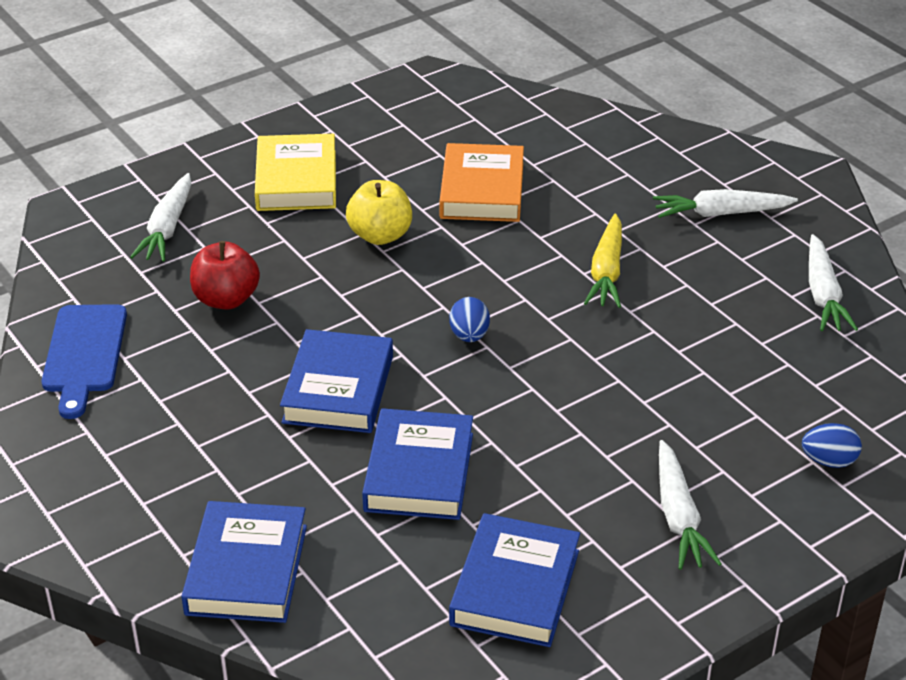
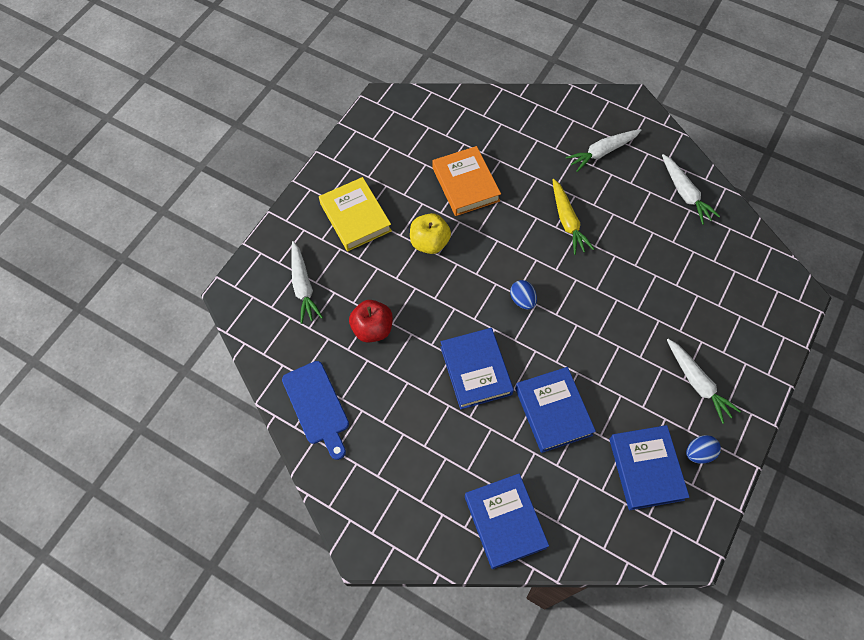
camera: 25 degrees left, 25 degrees up
(829, 461) = (747, 312): blue egg -> blue egg (699, 453)

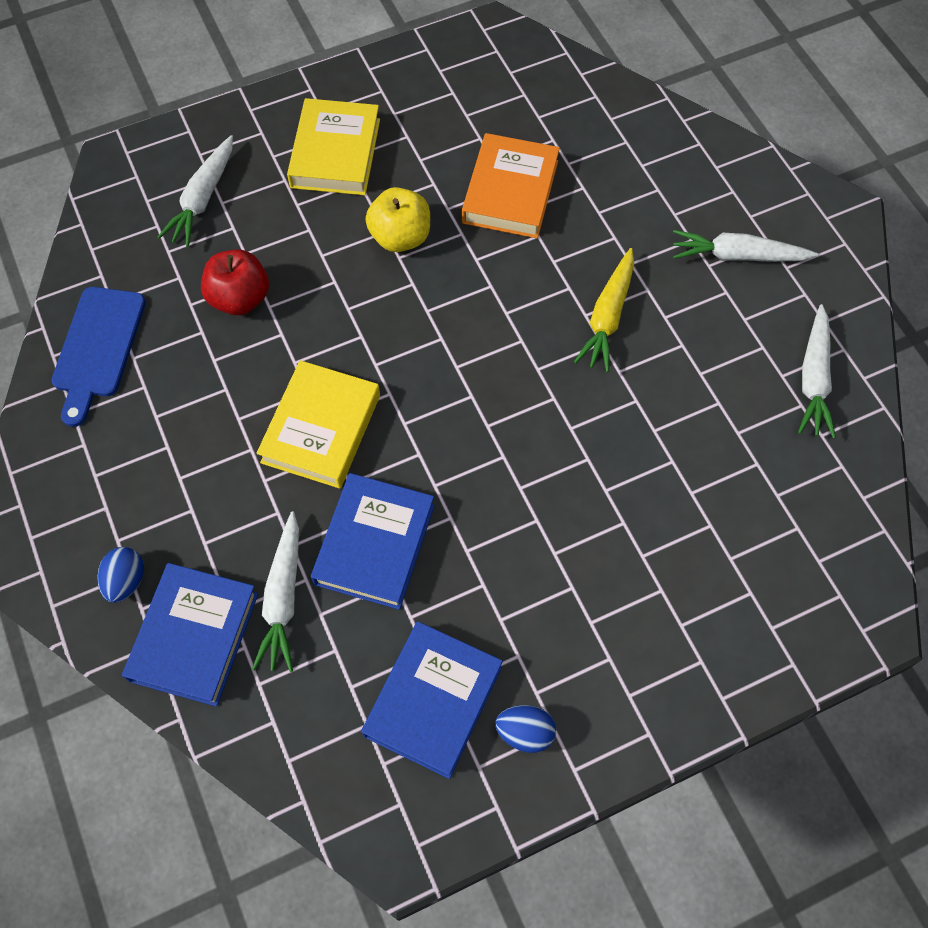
camera: 35 degrees right, 0 degrees up
(476, 370) = (321, 429): blue book -> yellow book
(522, 300) = (457, 380): blue egg -> blue egg (126, 581)
(697, 383) = (605, 640): white carrot -> white carrot (283, 598)

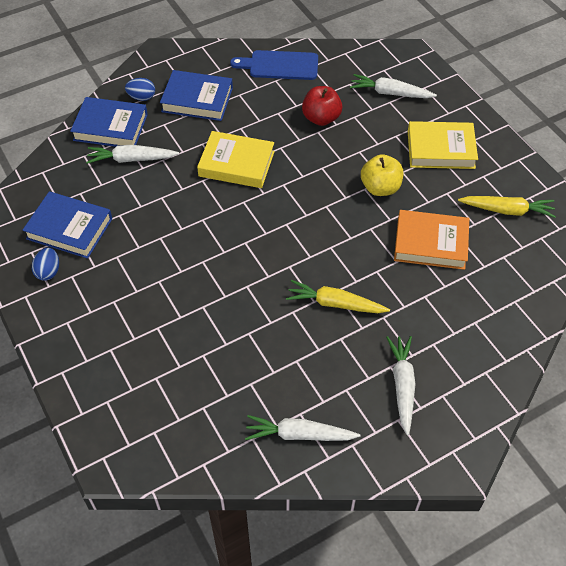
camera: 85 degrees right, 10 degrees down
(374, 544) = (163, 195): blue book -> blue book (197, 100)
(460, 98) = (507, 210): none -> yellow carrot

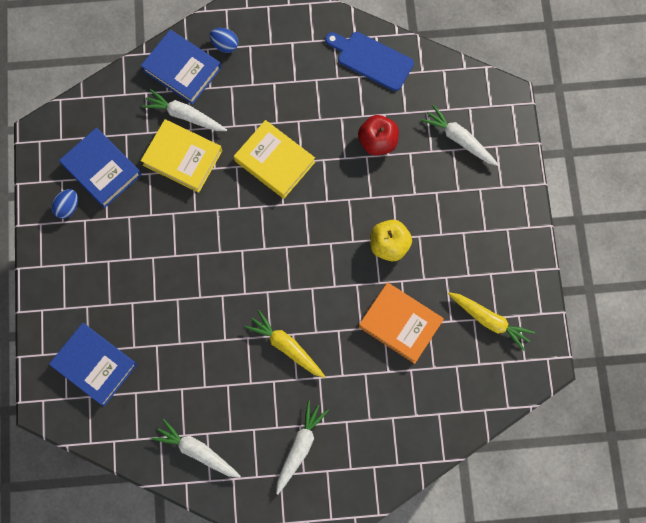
camera: 25 degrees right, 20 degrees up
(197, 100) = (274, 69): blue book -> blue book (95, 365)
(440, 149) = (469, 227): yellow book -> yellow book (182, 158)

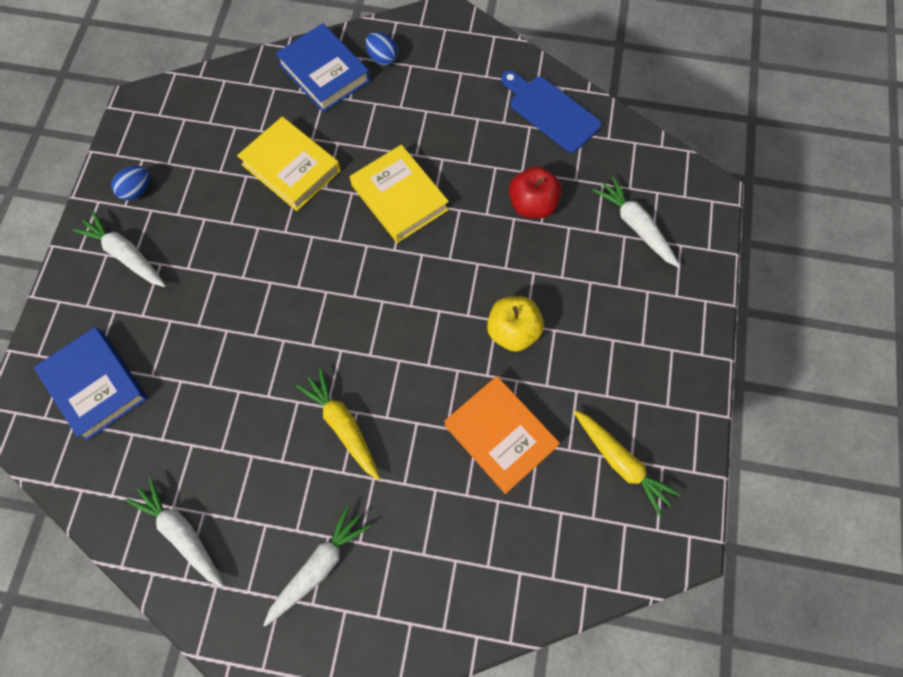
camera: 15 degrees right, 5 degrees down
(102, 170) = (192, 158): blue book -> none
(185, 115) = (310, 122): white carrot -> white carrot (126, 255)

